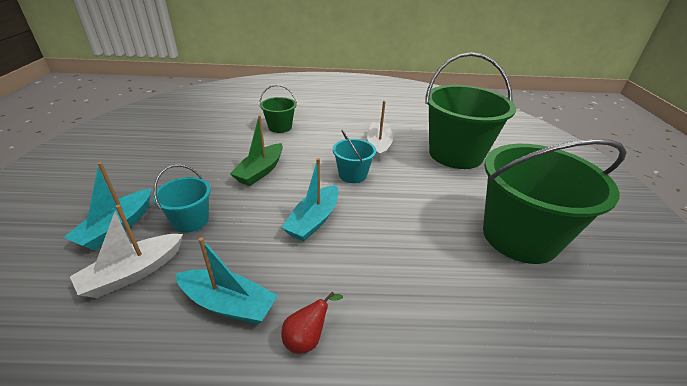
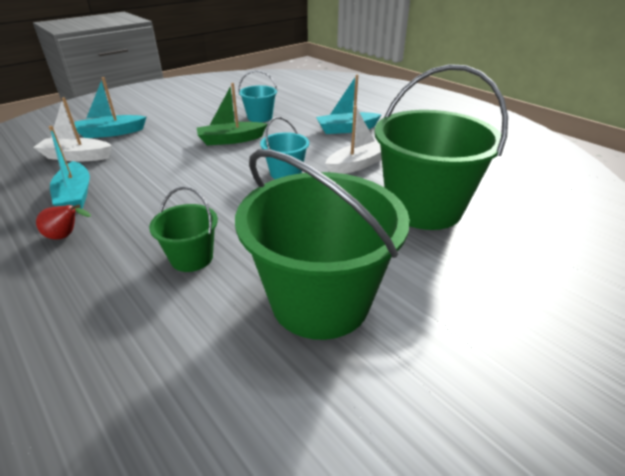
camera: 50 degrees right, 0 degrees up
(191, 220) = (142, 147): turquoise bucket -> turquoise bucket (260, 117)
(280, 127) = (305, 118): green bucket -> green bucket (191, 258)
(314, 220) = (197, 185): turquoise boat -> turquoise boat (346, 129)

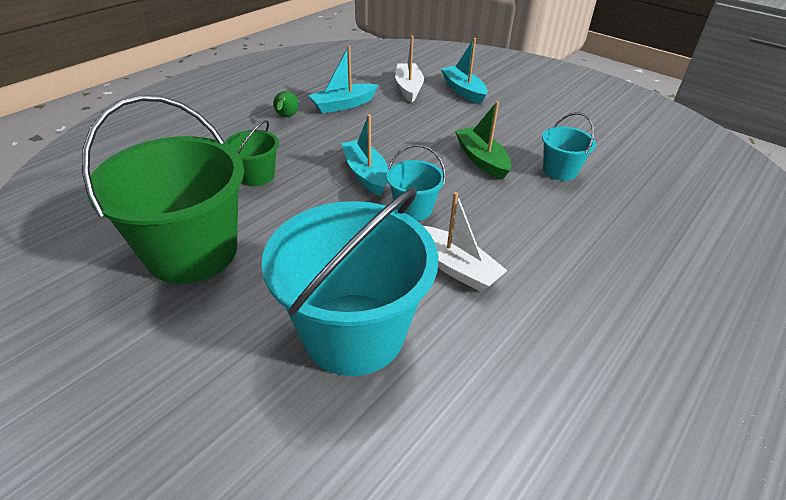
camera: 80 degrees right, 5 degrees up
(66, 236) = (286, 117): red pear -> green pear
(346, 129) = (568, 252): turquoise boat -> turquoise boat (366, 174)
(423, 208) = (354, 333): green bucket -> turquoise bucket

